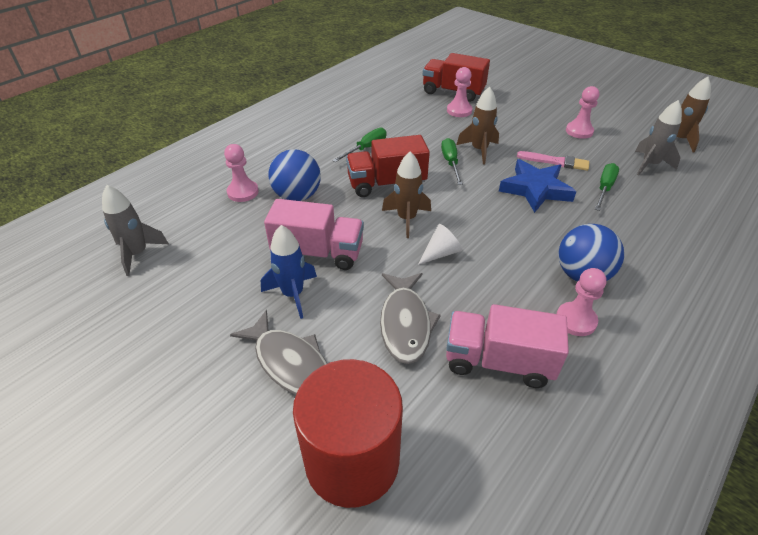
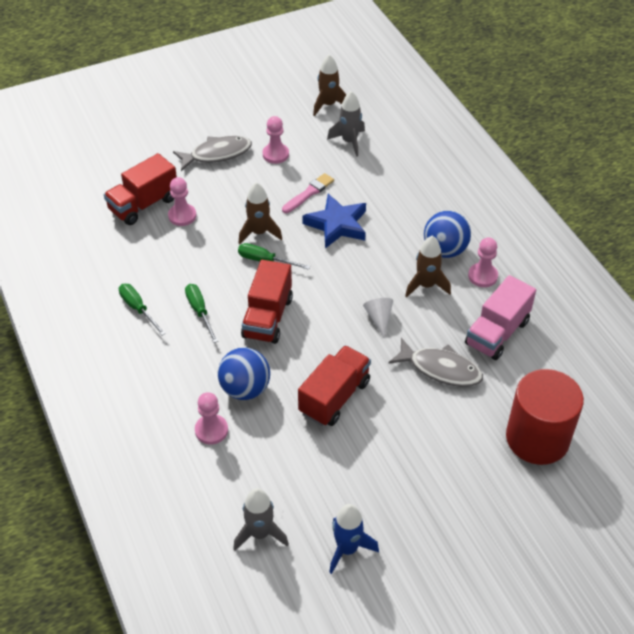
camera: 65 degrees left, 5 degrees up
(290, 363) = (445, 450): grey fish -> grey fish (217, 154)
(293, 294) = (375, 428): blue rocket -> blue rocket (347, 549)
(318, 252) = (334, 397): pink truck -> red truck
(406, 219) = (325, 323): brown rocket -> brown rocket (426, 285)
(604, 188) = (361, 184): green screwdriver -> green screwdriver (138, 309)

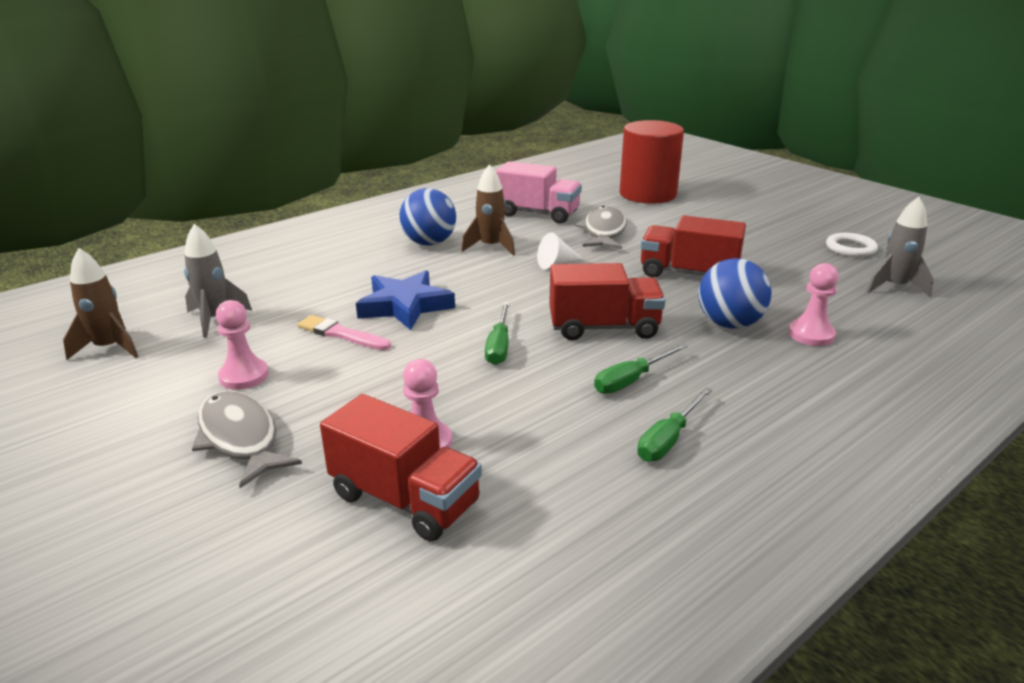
camera: 105 degrees left, 20 degrees down
(259, 233) = (442, 360): brown rocket -> none
(347, 549) = (850, 248): blue rocket -> white ring
(482, 276) = (462, 224): pink pawn -> none

